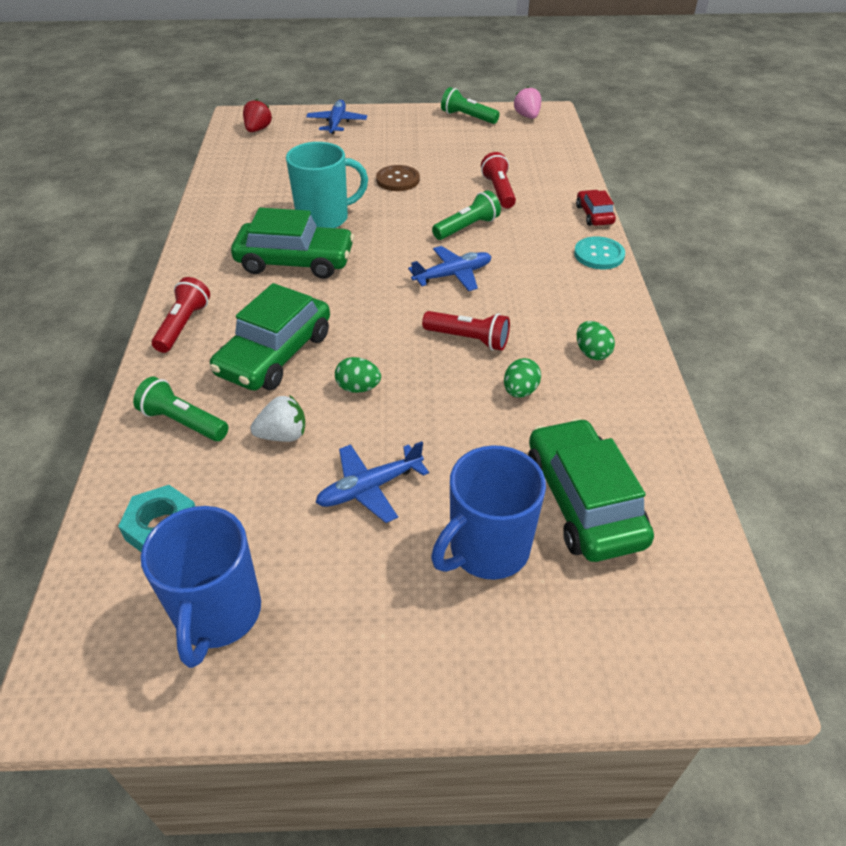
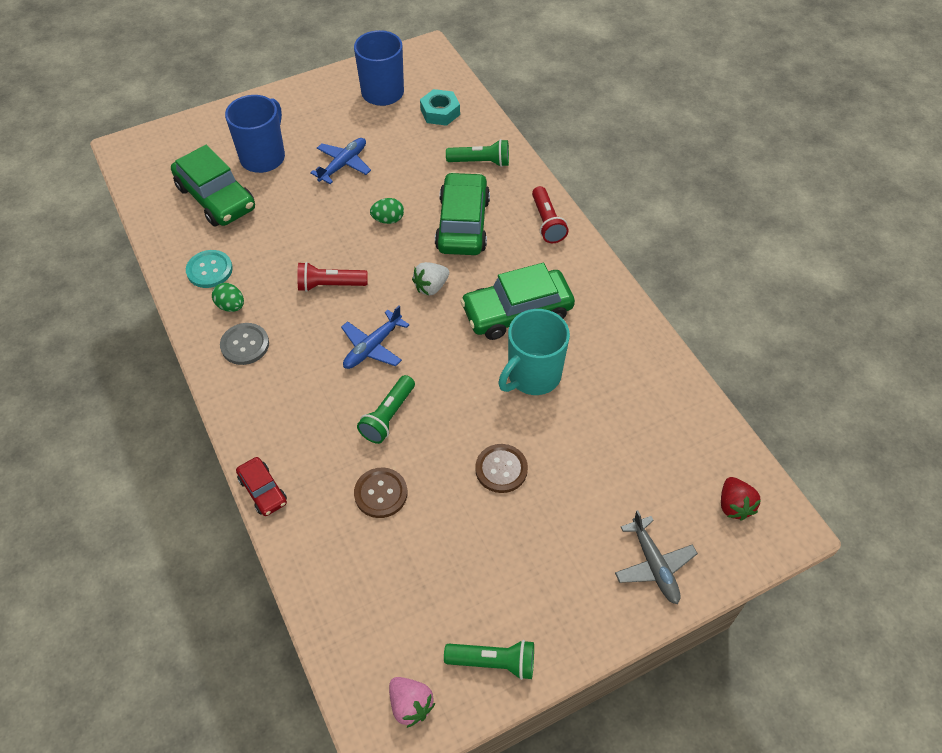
camera: 155 degrees right, 10 degrees up
(283, 435) = (414, 175): white strawberry -> white strawberry (431, 287)
(337, 123) = (653, 564): blue plane -> grey plane
(498, 191) = (381, 493): red flashlight -> brown button
(520, 391) = (276, 255): green egg -> none
(584, 313) = (245, 345): none -> grey button
(599, 255) = (246, 425): turquoise button -> turquoise button (209, 270)

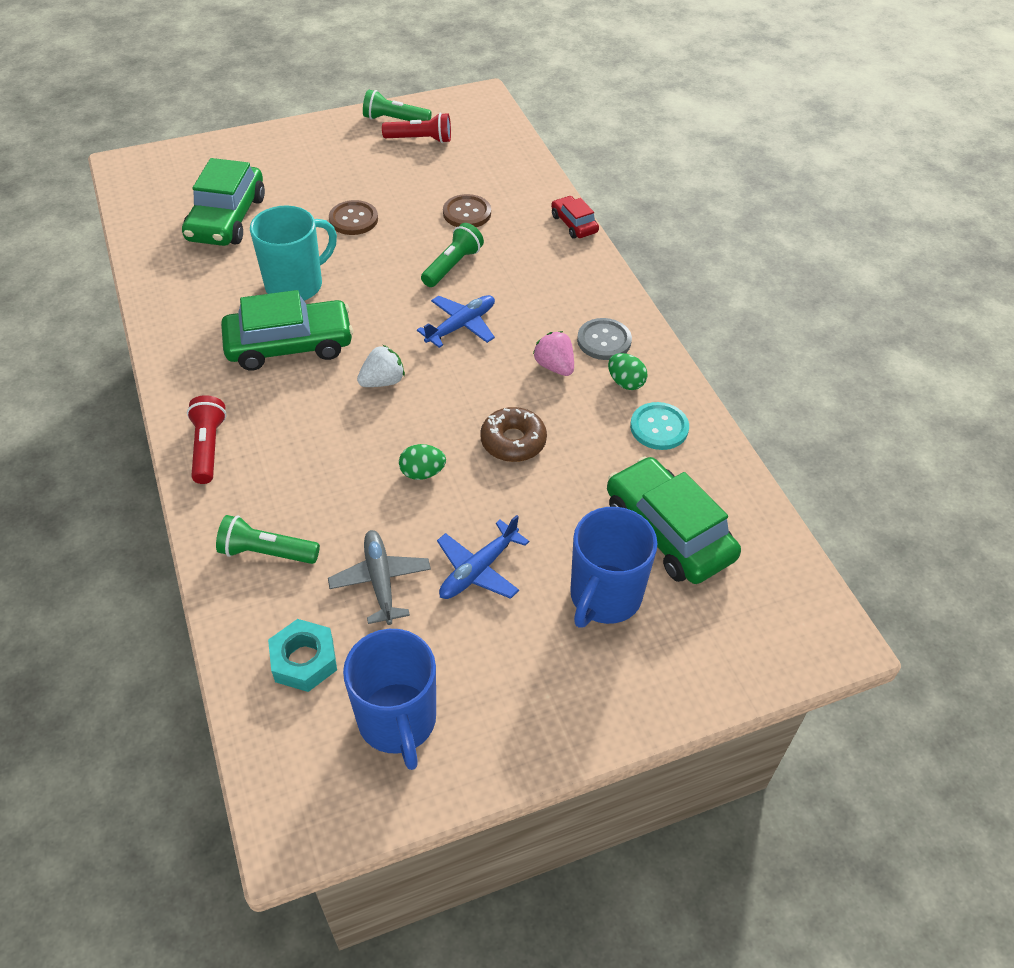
camera: 175 degrees left, 5 degrees down
(323, 248) = (513, 441): none -> brown donut
(330, 285) = (506, 395): red flashlight -> red flashlight (420, 139)
(410, 705) = (459, 108): pink strawberry -> pink strawberry (554, 366)
(462, 224) = (322, 457): green car -> green car (227, 218)
(653, 564) = (249, 154): grey plane -> grey plane (380, 581)
(734, 505) = (159, 180): red strawberry -> none

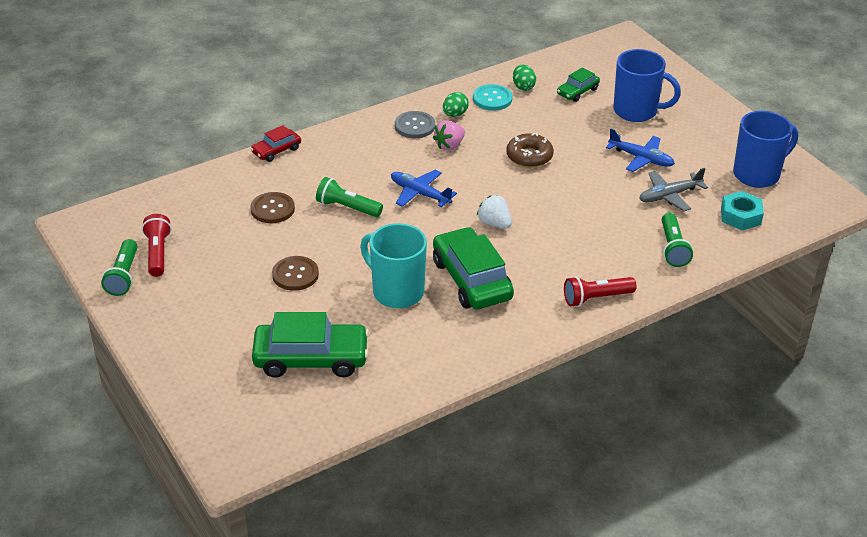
camera: 100 degrees left, 10 degrees down
(422, 473) = (574, 191): green egg -> green egg (523, 87)
(668, 531) = (577, 91): green car -> green car, size x0.52

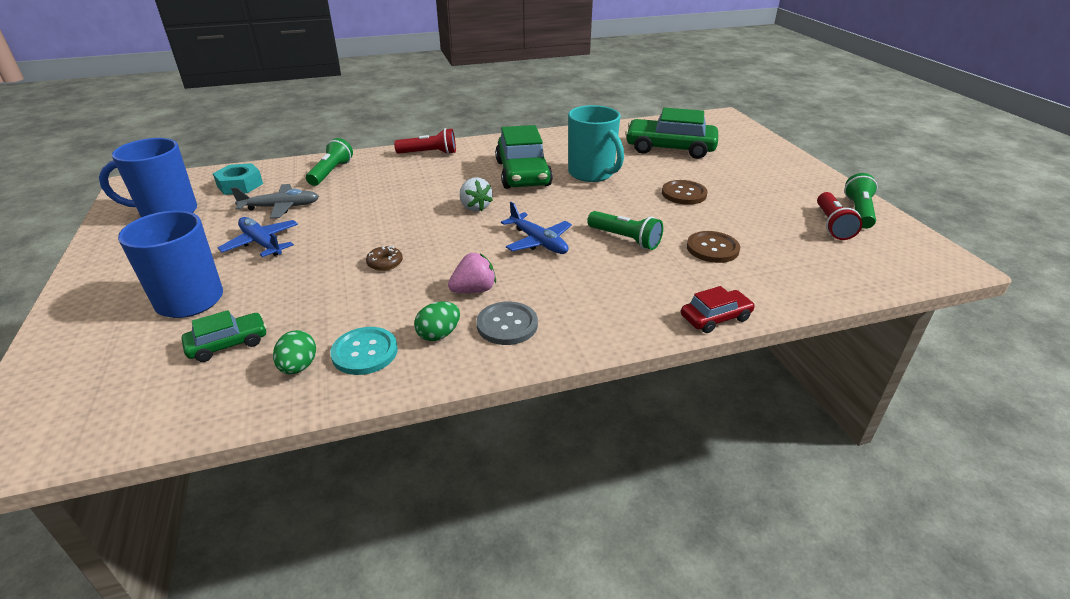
camera: 165 degrees left, 5 degrees down
(529, 156) = (385, 263): brown donut -> brown donut, size x0.60

